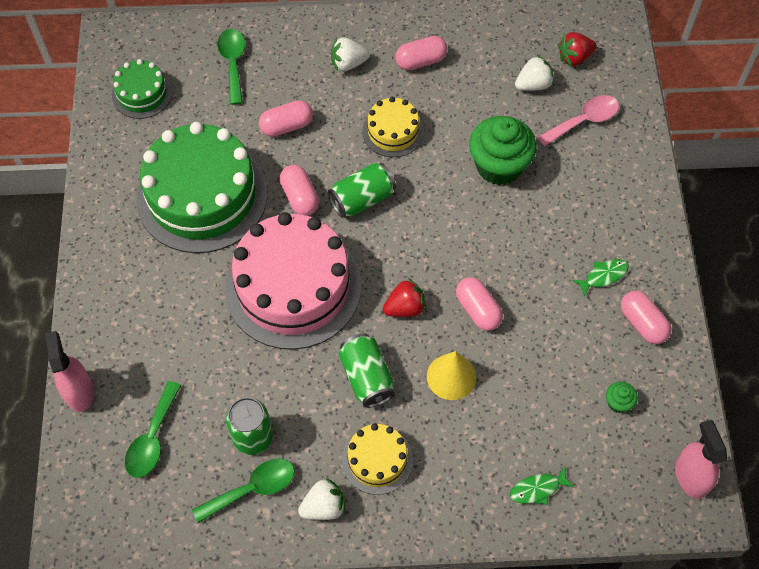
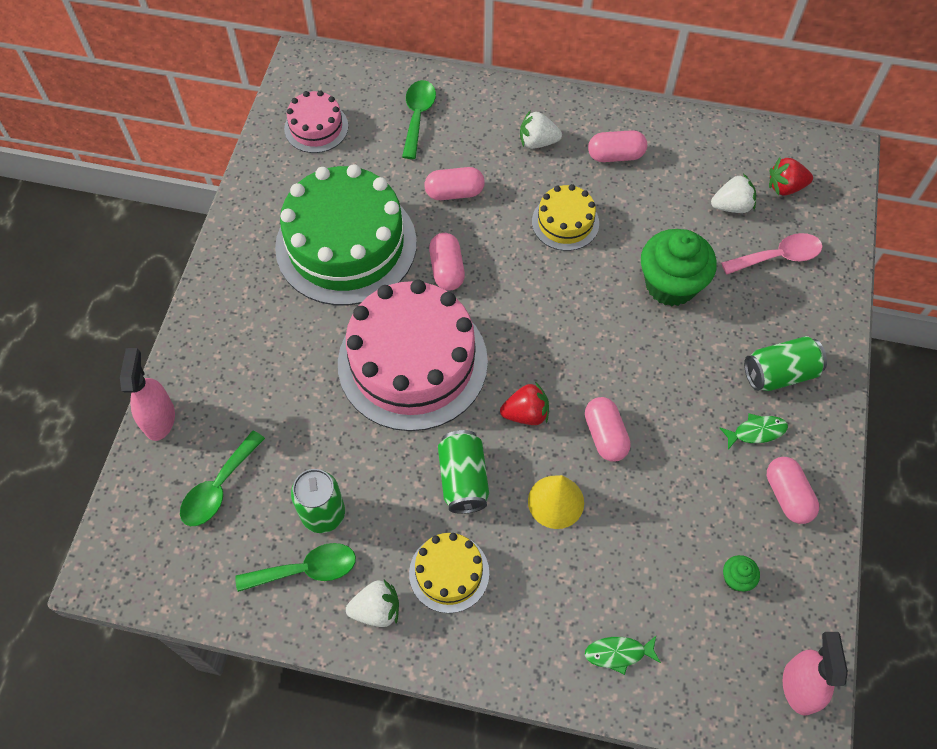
camera: 15 degrees right, 0 degrees up
(142, 93) = (316, 127): green cake -> pink cake
(362, 199) = (512, 286): green can -> green can (779, 373)

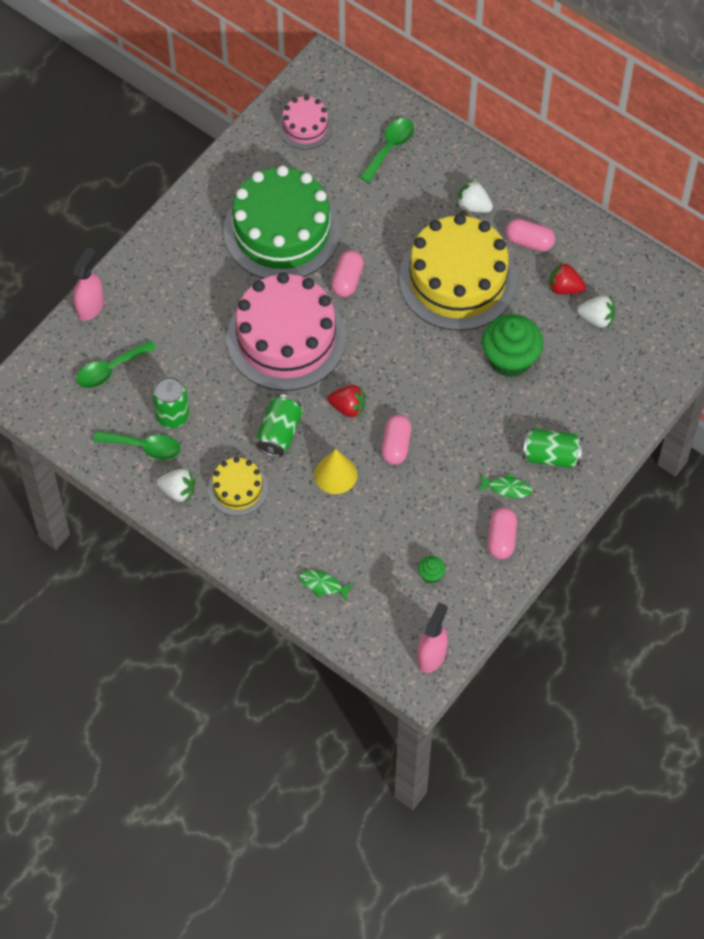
camera: 25 degrees right, 0 degrees up
(454, 192) = (385, 222): pink capsule -> none
(565, 222) = (457, 279): yellow cake -> yellow cake, size x2.07
(778, 257) = (607, 372): pink spoon -> none
(785, 187) = (650, 320): red strawberry -> red strawberry (564, 288)

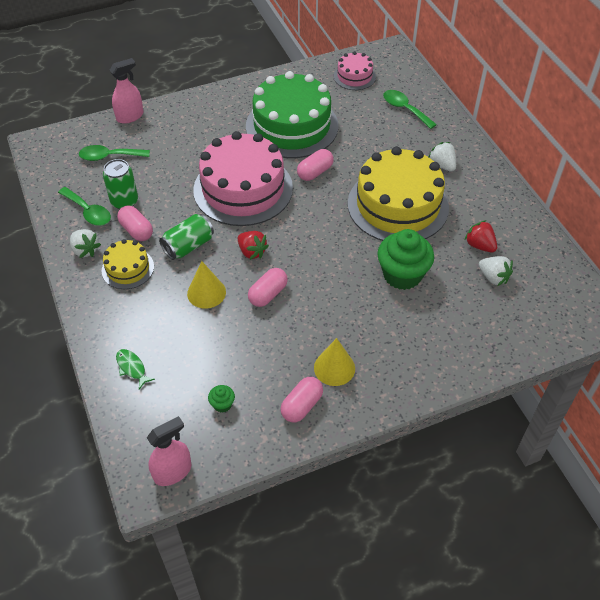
camera: 30 degrees right, 10 degrees down
(390, 148) = (405, 109): green spoon -> green spoon turned 105 degrees counterclockwise
(507, 488) = (334, 368): green fish -> yellow cone
(529, 241) = (471, 204): pink capsule -> pink capsule (136, 230)
(551, 456) = (388, 361): green can -> none

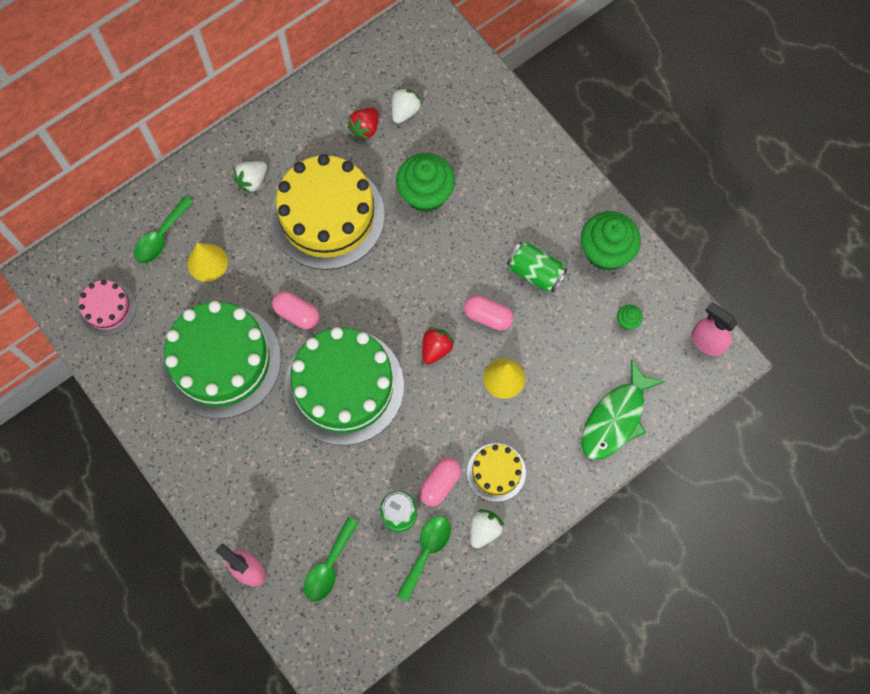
camera: 105 degrees left, 20 degrees up
(109, 156) = (329, 566): green spoon -> green spoon turned 45 degrees clockwise
(132, 368) = (616, 418): green fish -> green fish, size x2.11
(188, 246) = (446, 418): green can -> green can (535, 272)
(243, 189) = (344, 386): pink cake -> green cake
(302, 405) = (605, 252): pink capsule -> green cupcake
(334, 368) = (556, 233): yellow cone -> yellow cone (207, 262)

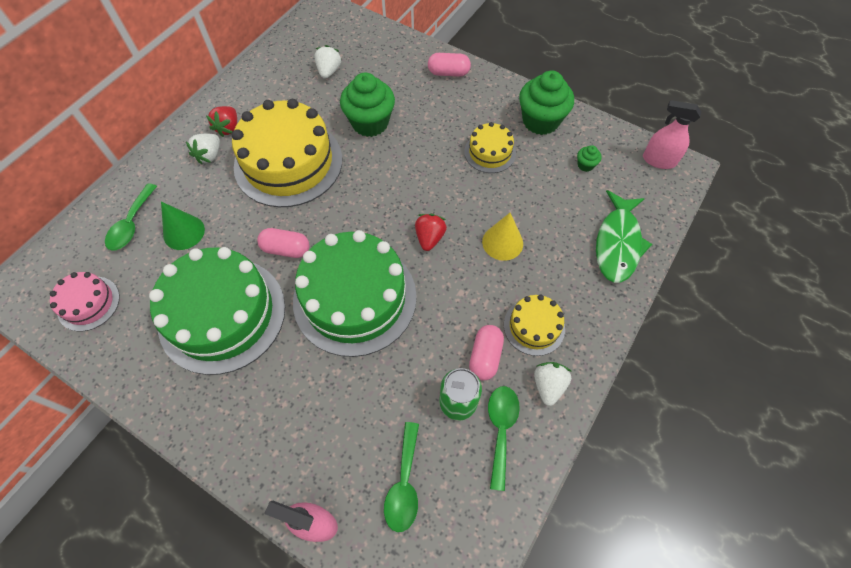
camera: 20 degrees left, 10 degrees down
(207, 262) = (184, 232): yellow cone -> green cone
(365, 128) = (299, 91): red strawberry -> red strawberry (228, 128)
(488, 316) = (465, 197): pink capsule -> pink capsule (448, 73)
(535, 272) = (490, 152): green can -> yellow cake

